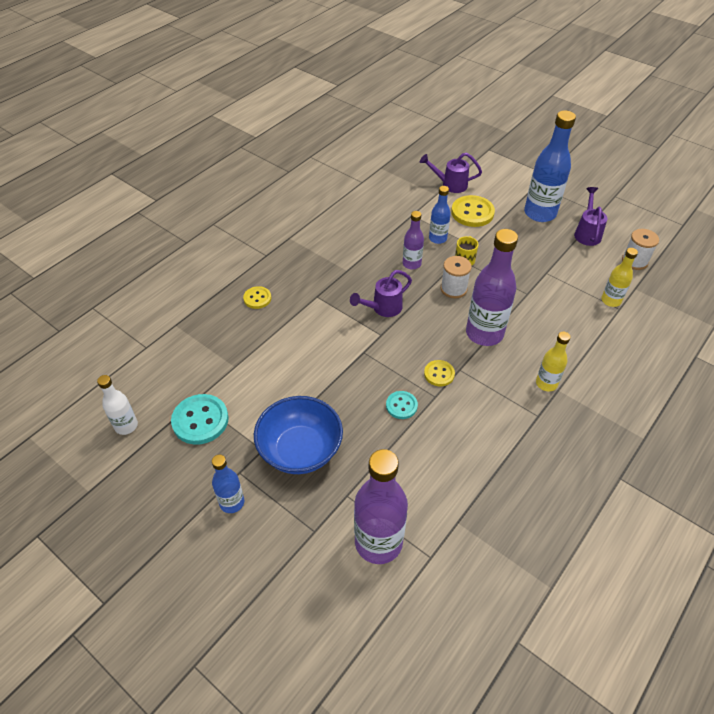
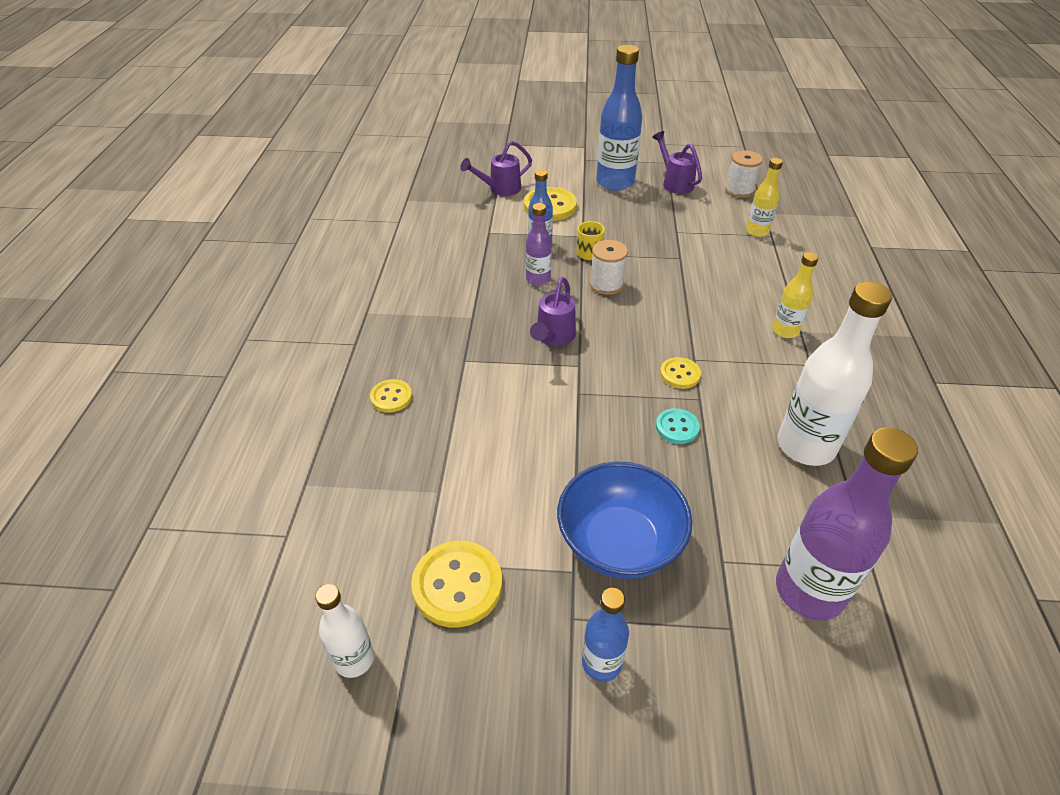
camera: 35 degrees left, 5 degrees down
(200, 420) = (457, 585): turquoise button -> yellow button
(472, 464) = (805, 446): none -> white bottle
(484, 333) = (681, 313): purple bottle -> none

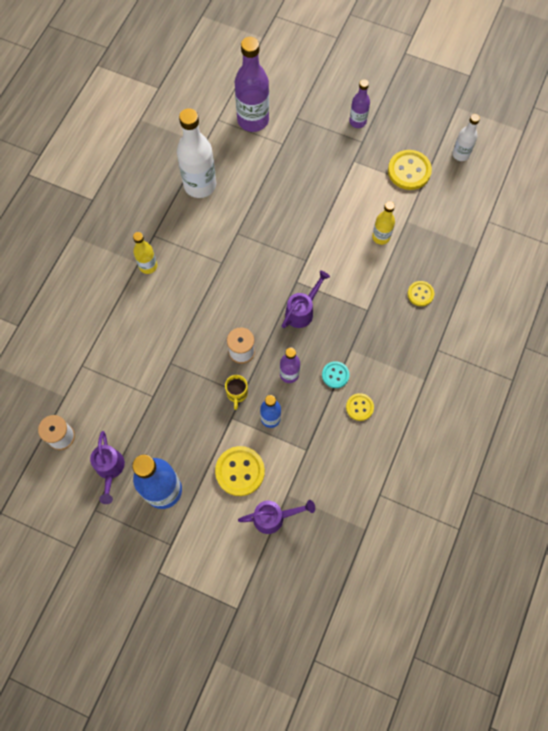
camera: 160 degrees left, 25 degrees up
(601, 663) = (357, 121): blue bottle -> purple bottle
(619, 543) = (326, 166): blue bowl -> none
(677, 427) = (261, 218): turquoise button -> turquoise button (335, 375)
(680, 374) = (237, 254): yellow button -> yellow button (359, 407)
(757, 231) = (89, 373): yellow bottle -> yellow bottle (381, 237)

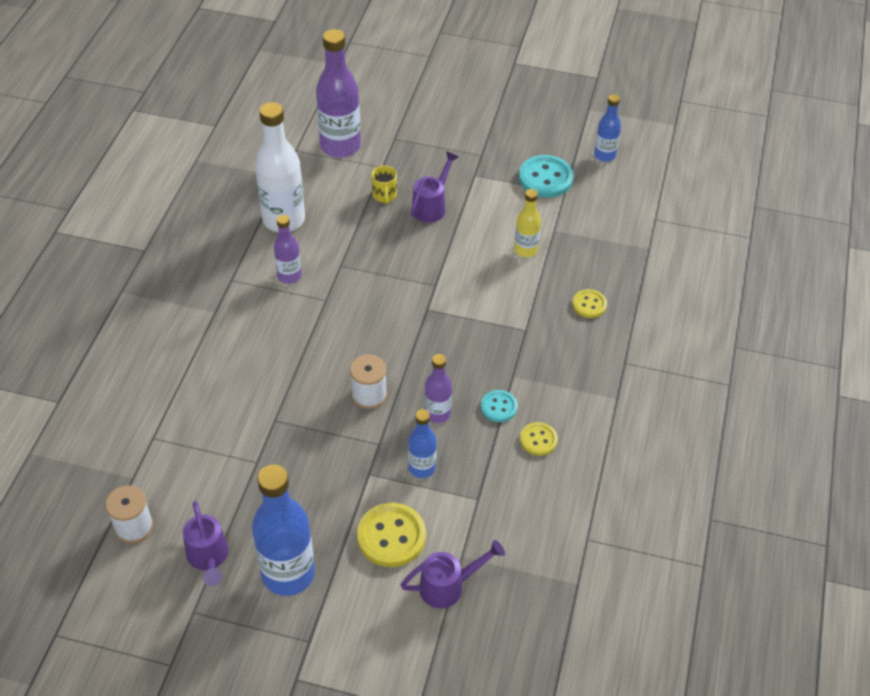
camera: 10 degrees left, 20 degrees down
(148, 266) = (229, 314): yellow bottle -> none
(237, 393) = (371, 444): yellow mug -> yellow mug (384, 195)
(302, 310) = (441, 340): purple watering can -> purple watering can (432, 206)
(357, 121) = (471, 135): purple bottle -> purple bottle (289, 276)
(409, 171) = (545, 178): yellow button -> turquoise button
(460, 154) = (604, 155): white bottle -> blue bottle

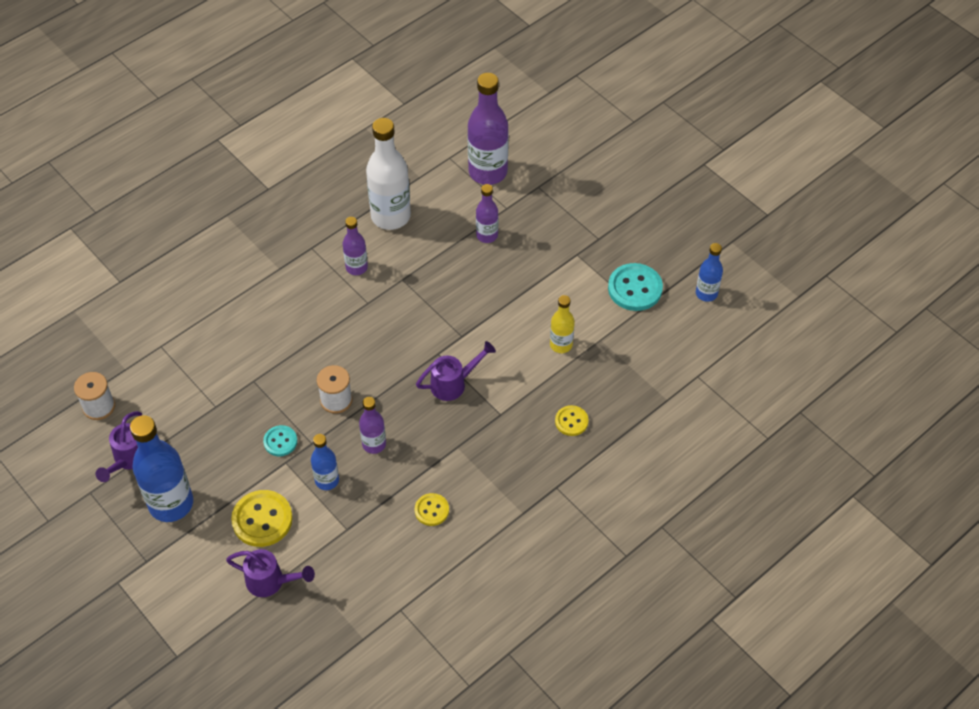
camera: 35 degrees right, 5 degrees up
(384, 195) = (487, 235): yellow mug -> purple bottle
(432, 206) = (517, 265): purple watering can -> purple watering can (454, 383)
(499, 407) = (424, 466): turquoise button -> turquoise button (280, 441)

